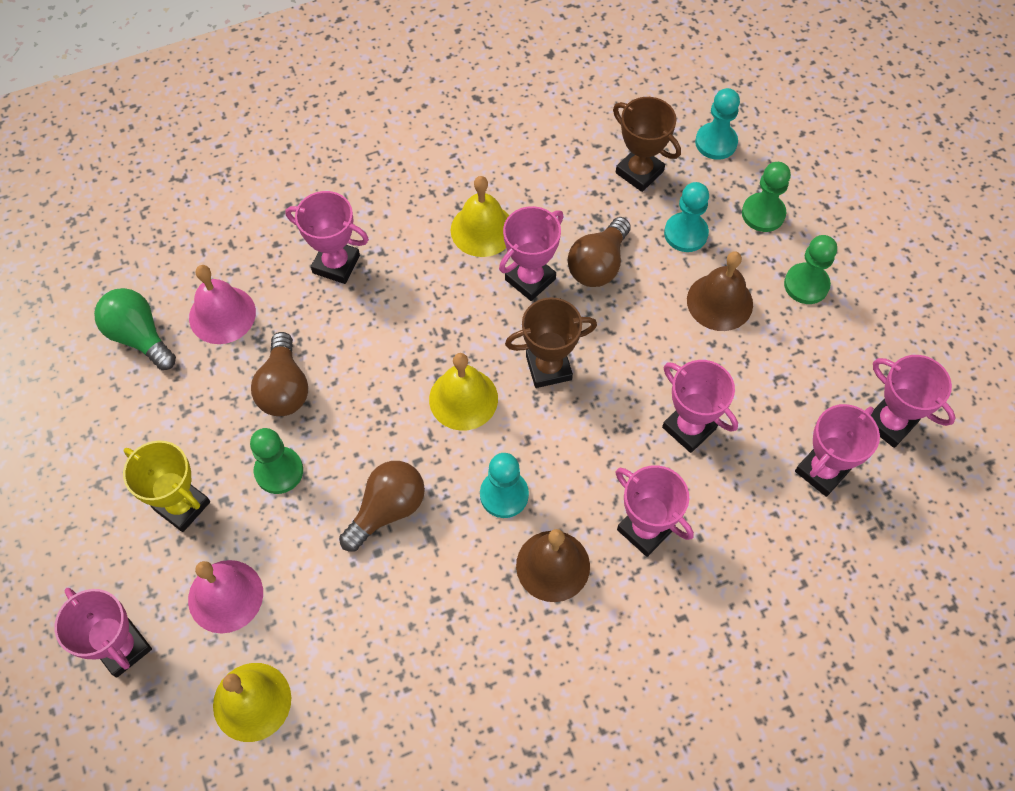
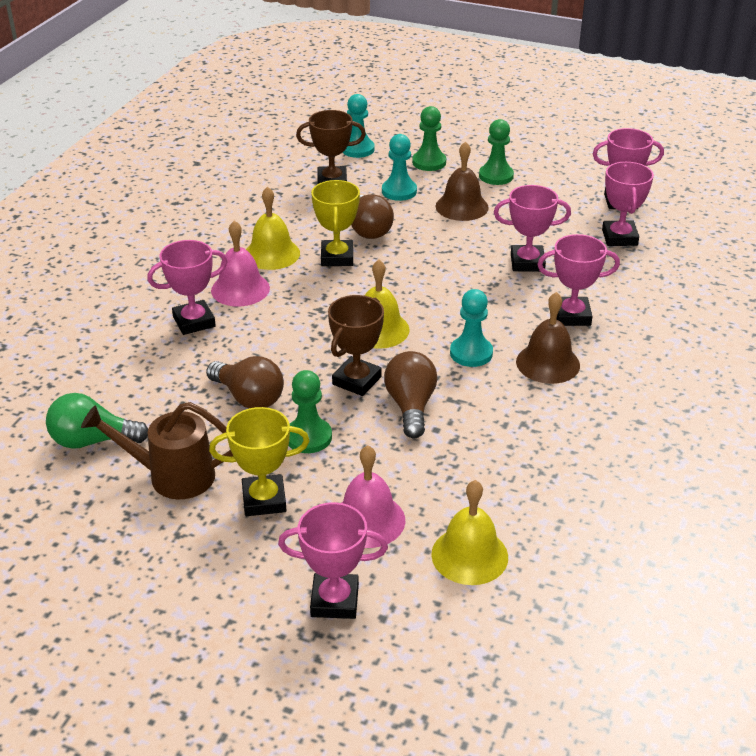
camera: 45 degrees left, 25 degrees down
(151, 422) = (172, 476): none -> brown watering can
(222, 314) = (144, 392): pink bell -> pink bell (240, 289)
(530, 279) = (337, 257): pink trophy -> yellow trophy
(548, 368) = (409, 286): brown trophy -> brown trophy (357, 380)

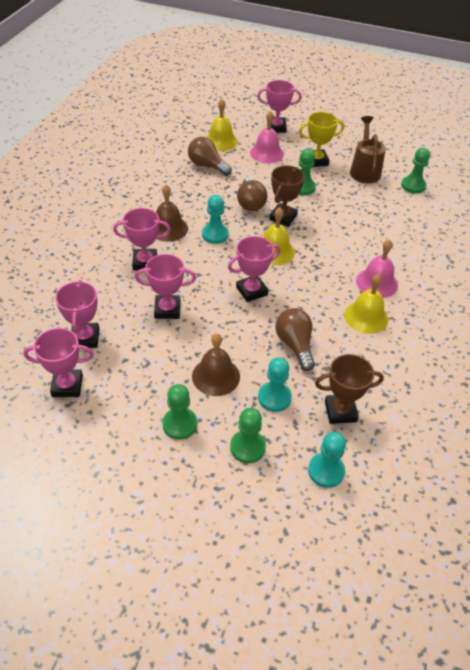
camera: 175 degrees right, 10 degrees up
(92, 441) = (413, 186): green light bulb -> green pawn
(172, 476) = (364, 170): brown watering can -> brown watering can turned 90 degrees counterclockwise
(194, 322) = (396, 256): pink trophy -> pink trophy (251, 291)
(249, 397) = (341, 207): brown light bulb -> brown light bulb (207, 166)
(337, 257) = (315, 313): yellow trophy -> none

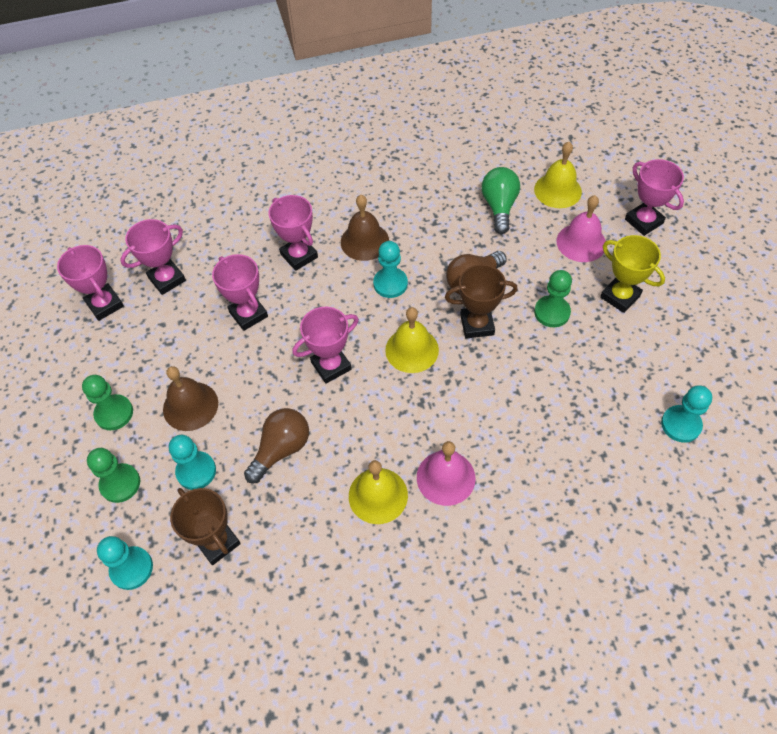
camera: 60 degrees right, 10 degrees up
(207, 166) = (499, 207): brown light bulb -> green light bulb
(251, 291) = (331, 366): pink trophy -> pink trophy turned 60 degrees counterclockwise
(364, 170) = (655, 355): brown watering can -> none
(413, 186) = (680, 424): green pawn -> turquoise pawn

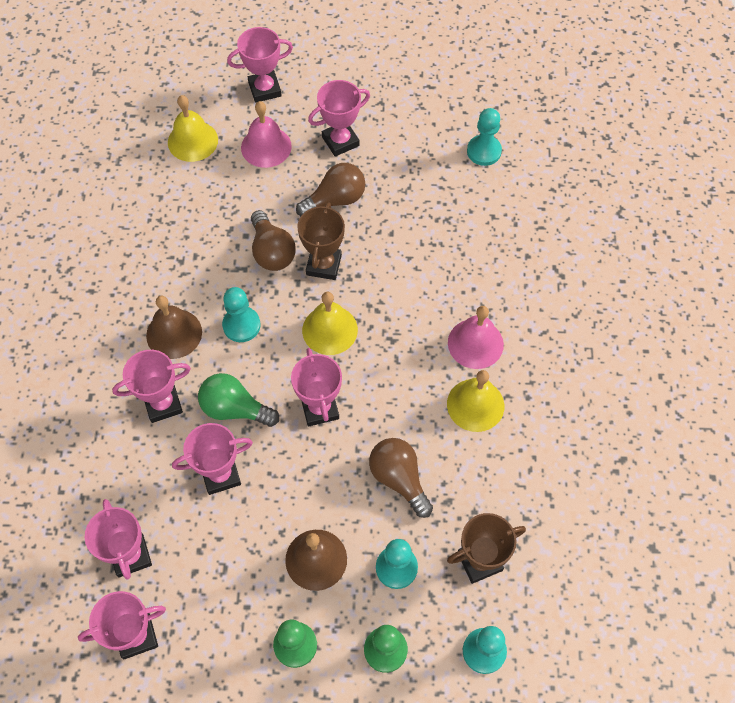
camera: 75 degrees left, 5 degrees up
(499, 207) = (189, 197): green light bulb -> green light bulb (235, 409)
(552, 312) = (335, 200): green pawn -> brown light bulb
(620, 296) = (340, 141): yellow trophy -> pink trophy

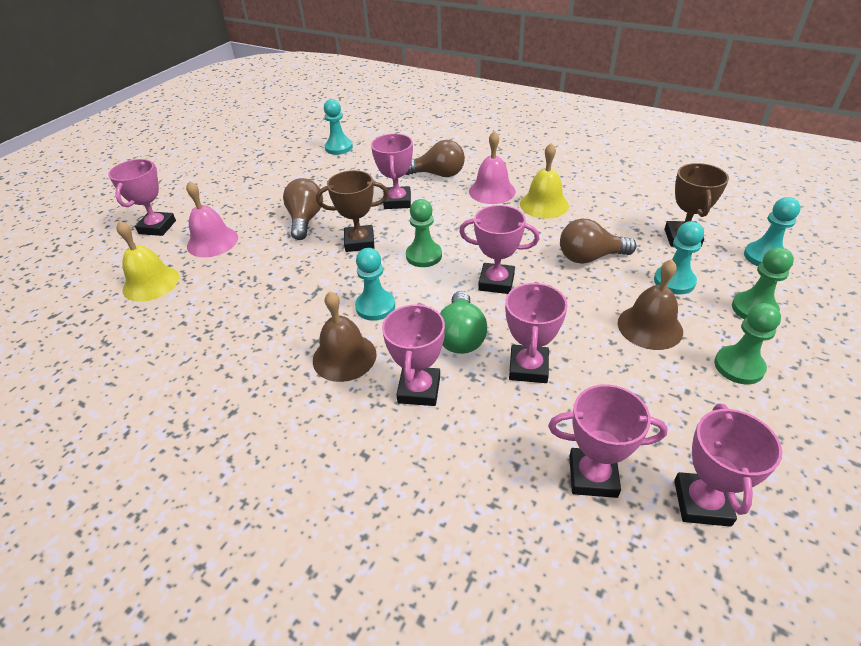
camera: 60 degrees left, 20 degrees down
(235, 409) = (461, 336): green light bulb -> green light bulb turned 45 degrees counterclockwise
(272, 251) = (318, 267): brown light bulb -> brown light bulb (438, 174)
(324, 265) = (359, 242): brown trophy -> brown trophy turned 45 degrees counterclockwise
(330, 330) = (424, 256): yellow bell -> green pawn
(340, 141) = (255, 203): pink trophy -> pink trophy (397, 201)

